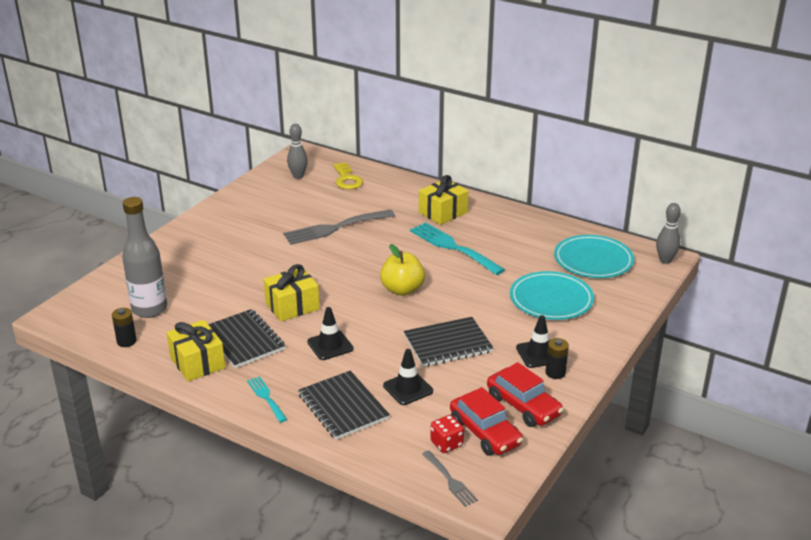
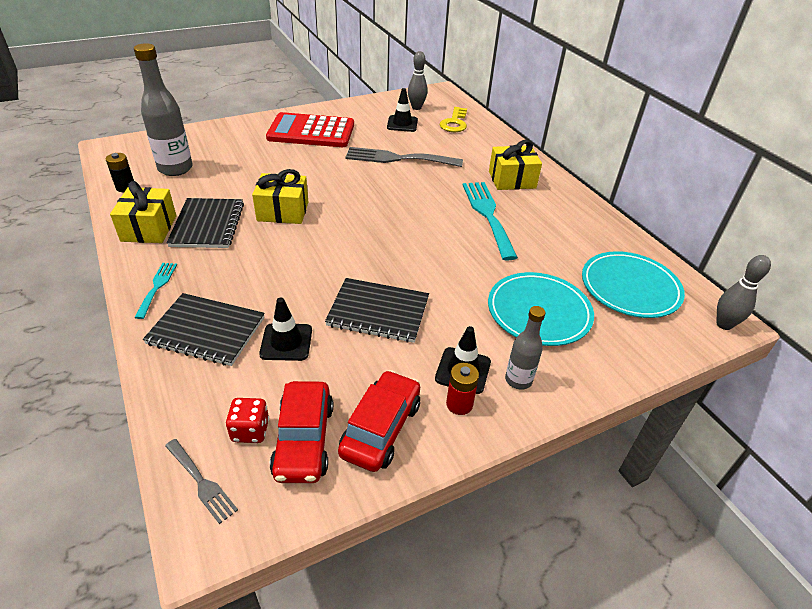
camera: 30 degrees right, 10 degrees up
(230, 232) = (311, 132): none -> red calculator
(330, 345) = (269, 262): black traffic cone -> black traffic cone (402, 124)
(343, 407) = (206, 331): black notebook -> black notebook turned 75 degrees counterclockwise
(402, 290) = (395, 237): yellow apple -> none
(450, 480) = (201, 482): grey fork -> grey fork turned 45 degrees counterclockwise
(523, 406) = (381, 428): red car -> red car turned 150 degrees counterclockwise
(555, 373) = (459, 404): black battery -> red battery
(576, 344) = (518, 380): none -> grey bottle

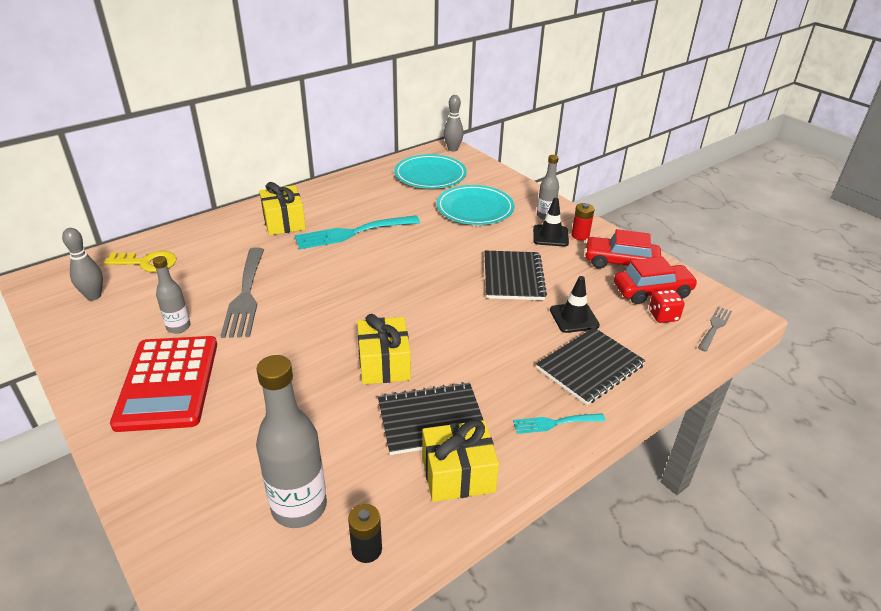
camera: 100 degrees left, 5 degrees down
(206, 331) = (590, 367): black notebook -> black notebook turned 45 degrees clockwise
(368, 134) = (178, 327): none -> grey bottle
(402, 124) = (147, 303): black traffic cone -> none

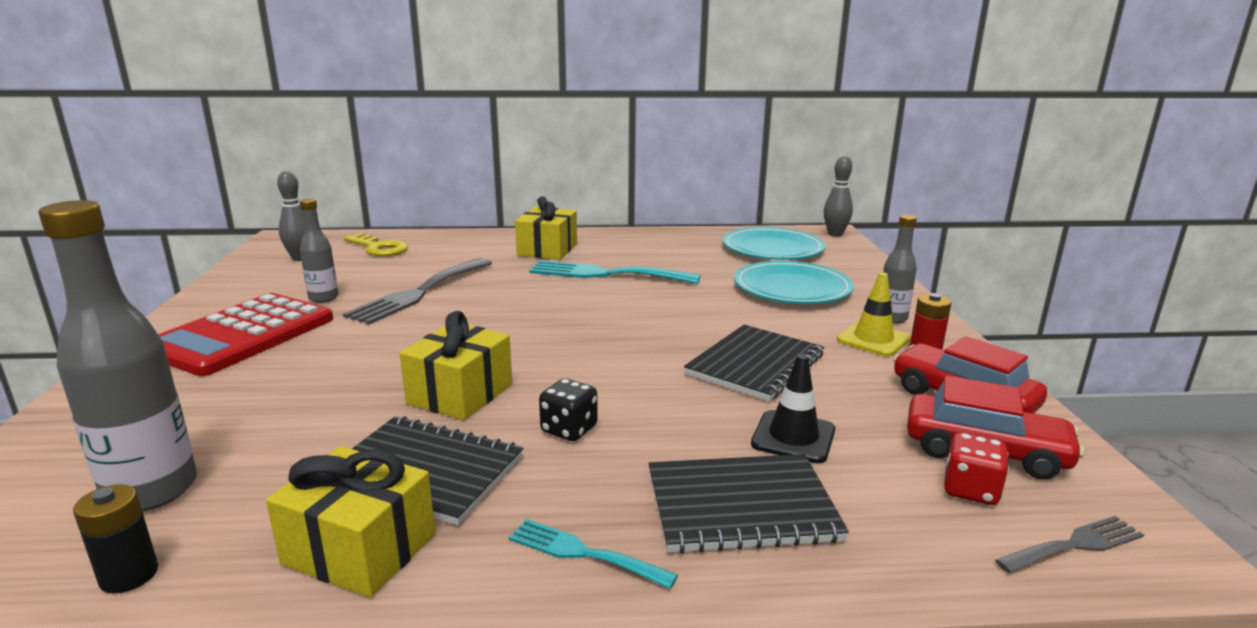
camera: 35 degrees right, 15 degrees down
(470, 360) = (569, 429): none -> black dice
(550, 236) = (873, 339): black traffic cone -> yellow traffic cone

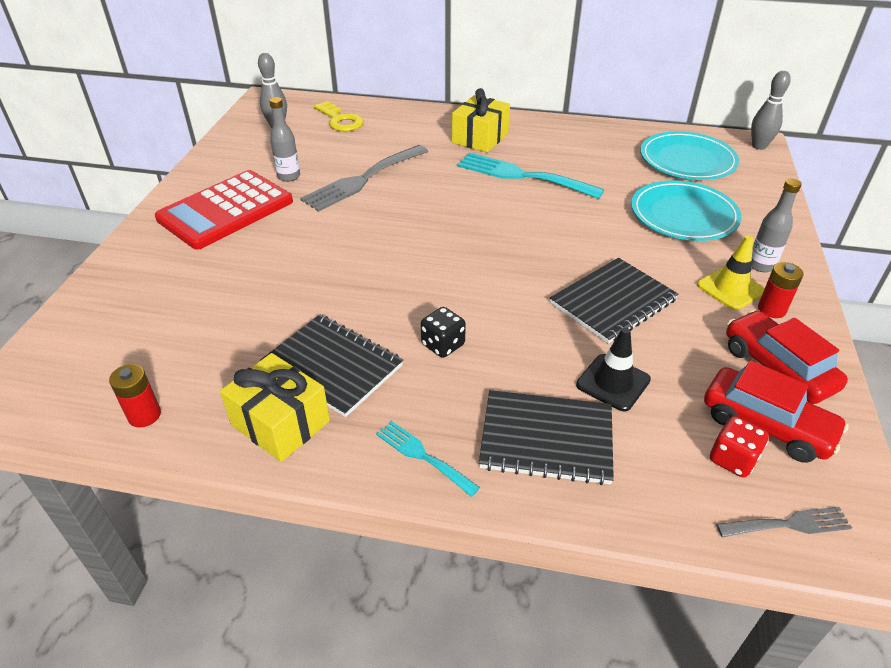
camera: 15 degrees right, 20 degrees up
(129, 575) = (144, 415): black battery -> red battery
(151, 491) = (159, 350): grey bottle -> none
(460, 394) = (372, 296): yellow gift -> none

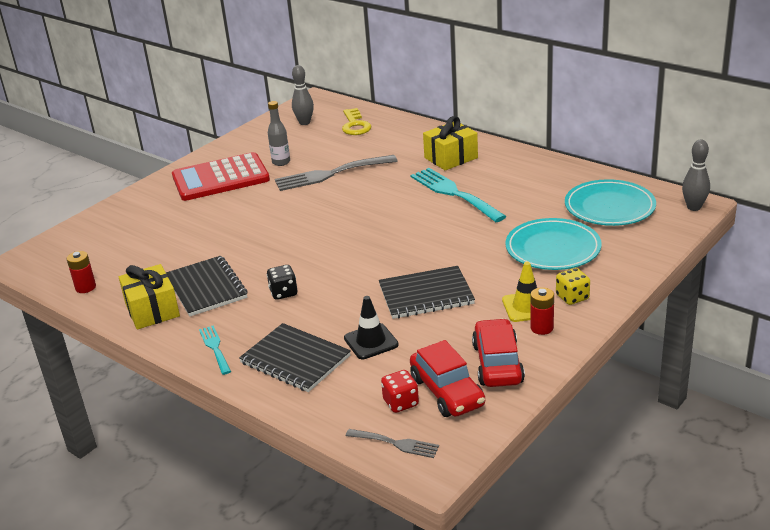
camera: 30 degrees right, 10 degrees down
(761, 265) = (572, 297): grey bottle -> yellow dice

